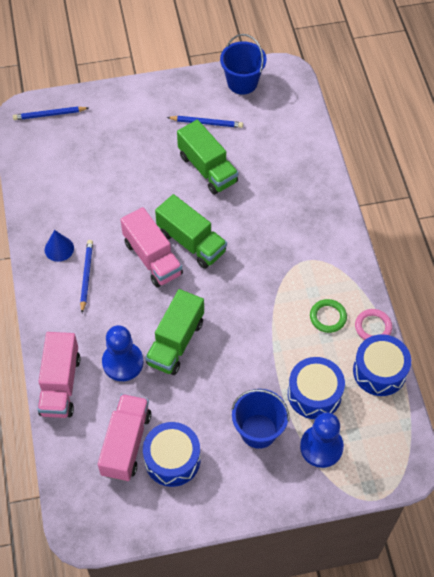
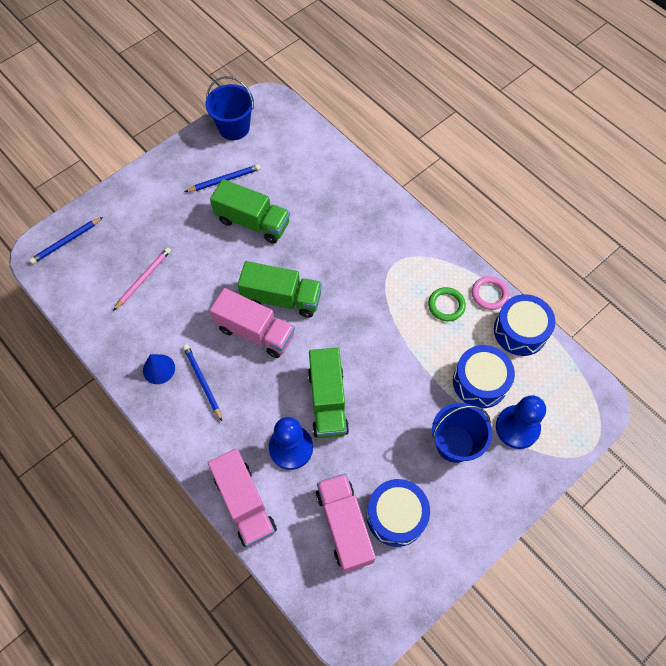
camera: 30 degrees left, 5 degrees up
(91, 172) = (143, 279): none -> pink pencil

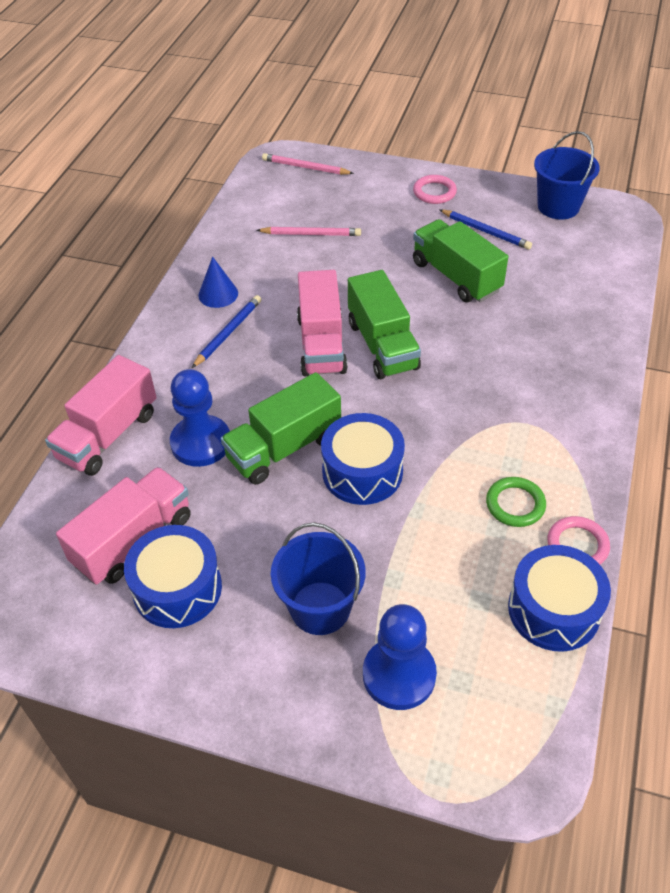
camera: 60 degrees right, 15 degrees down
(66, 242) = (305, 167): blue pencil -> pink pencil
(162, 183) = (434, 192): none -> pink ring
(253, 222) = (456, 277): green truck -> green truck turned 150 degrees clockwise
(480, 382) = (434, 596): blue drum -> blue drum (362, 472)

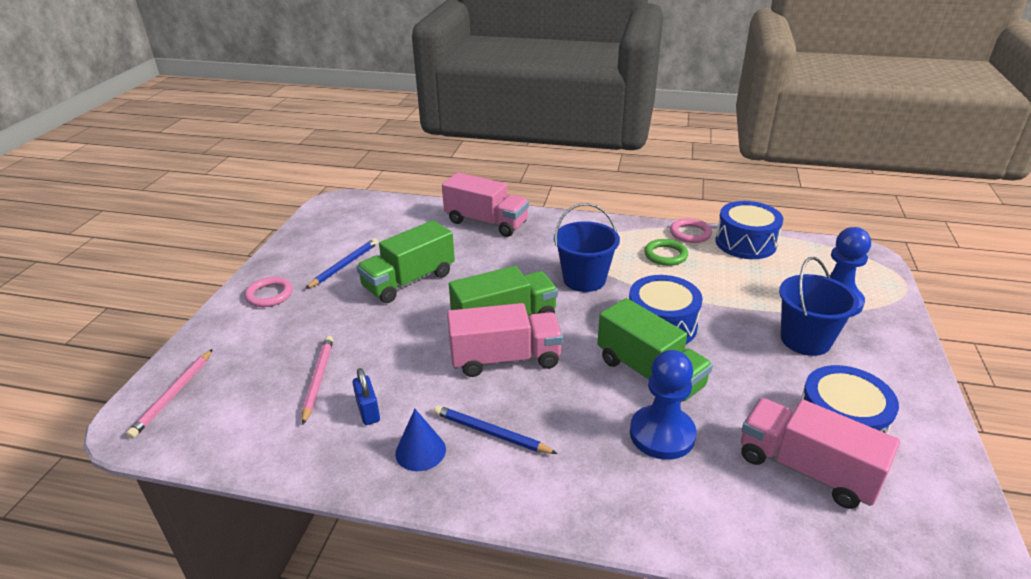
camera: 95 degrees left, 15 degrees down
(108, 435) = (676, 521): pink truck -> pink truck (486, 222)
(268, 264) = (368, 411): none -> blue padlock
(558, 206) = (318, 229): blue bucket -> blue bucket (584, 279)

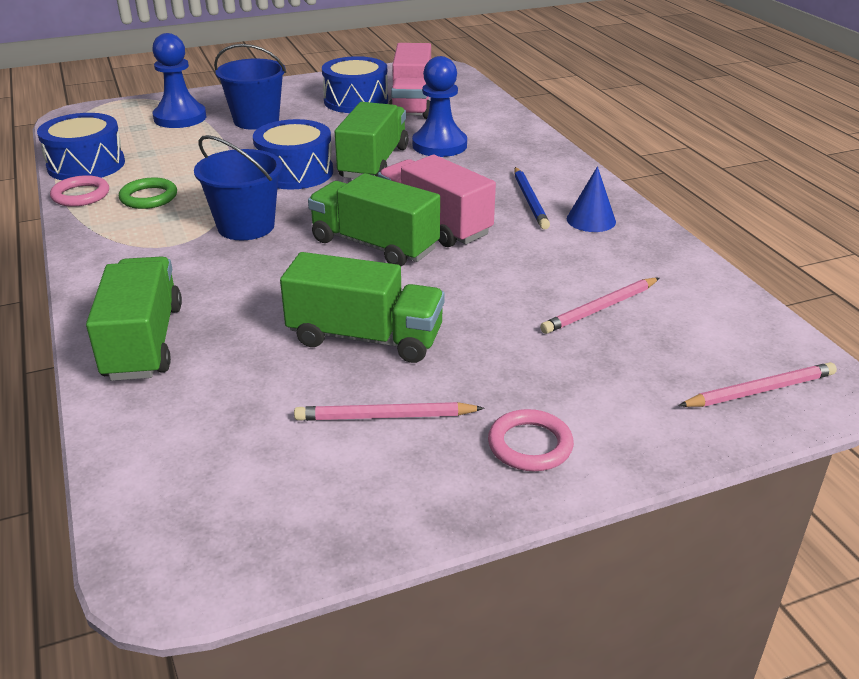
camera: 125 degrees left, 0 degrees up
(344, 265) = (385, 416): blue pencil -> pink pencil
(368, 411) = (592, 261): blue padlock -> none
(486, 222) = (143, 342): pink truck -> green truck

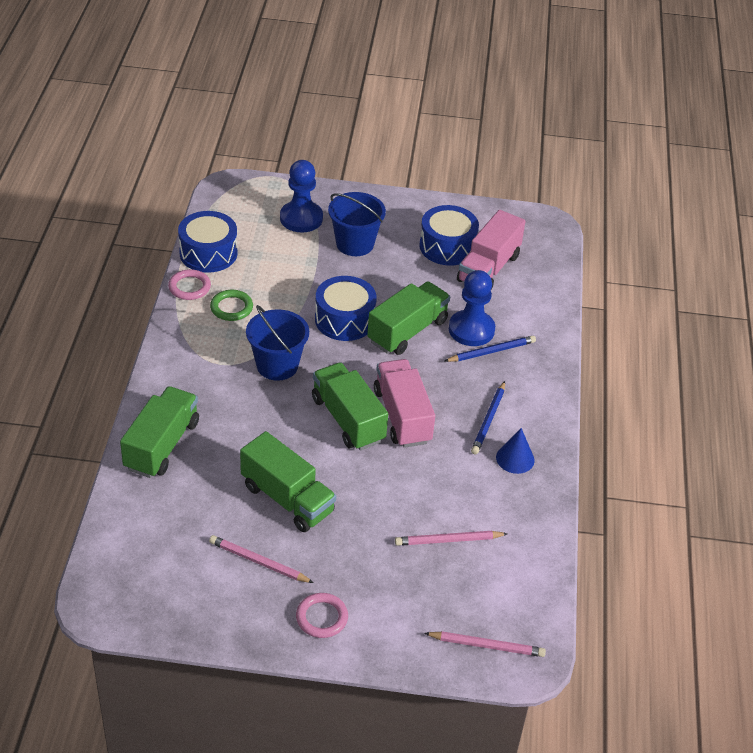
camera: 25 degrees right, 10 degrees up
(476, 154) = (491, 351): none -> blue pencil

